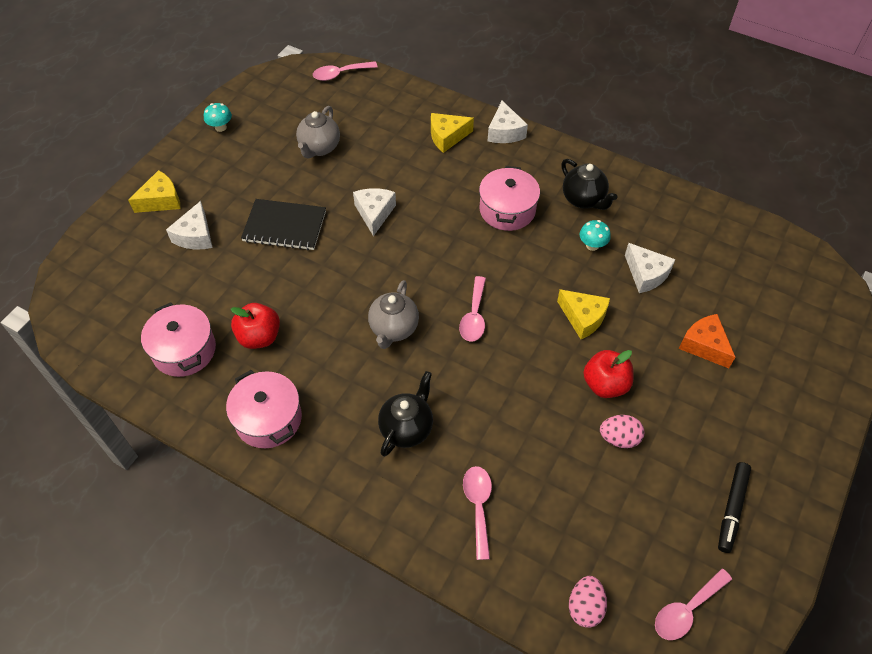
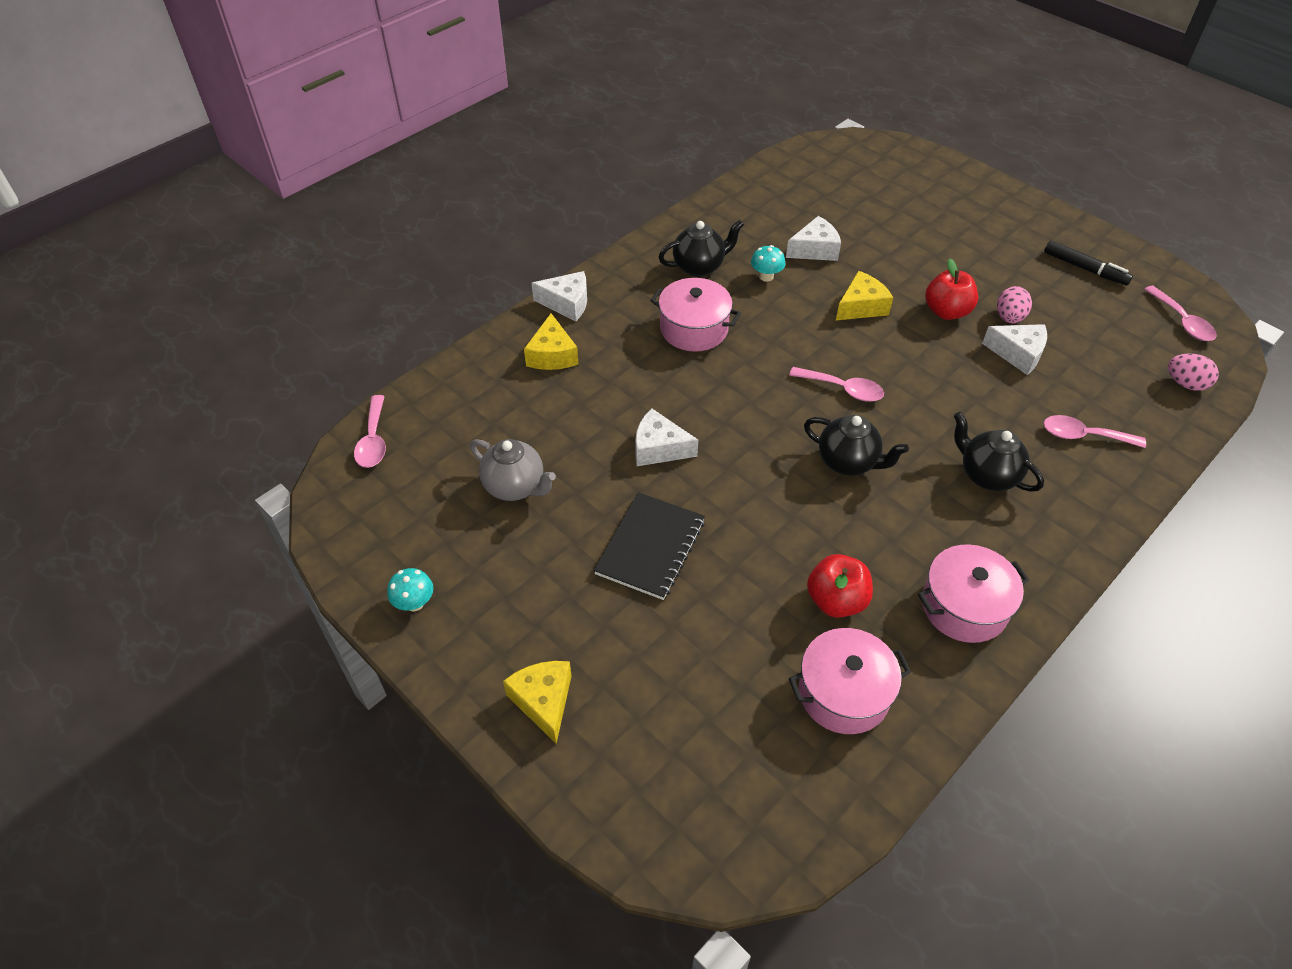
camera: 75 degrees left, 5 degrees down
(195, 236) = (634, 660): white cheese -> white cheese (1018, 354)
(394, 329) = (848, 462): grey teapot -> black teapot
(704, 345) = (909, 236): orange cheese -> none

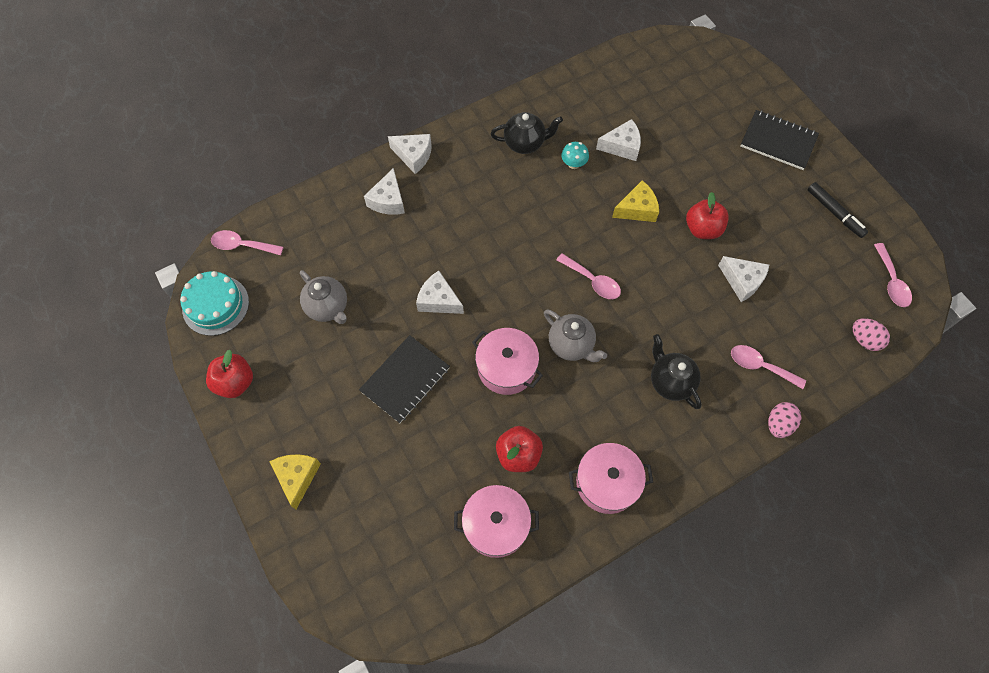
camera: 15 degrees right, 15 degrees up
(357, 516) = (215, 305): none -> turquoise cake
(373, 440) = (242, 245): pink spoon -> pink spoon turned 90 degrees clockwise
(414, 603) = (235, 382): turquoise mushroom -> red apple
(552, 355) = (388, 200): yellow cheese -> white cheese
(694, 329) = (500, 201): pink pot -> pink pot (506, 368)
(848, 462) = (571, 345): black teapot -> grey teapot
(987, 214) = (778, 141): none -> black notebook
(1009, 318) = (750, 246): pink egg -> pink egg (778, 424)

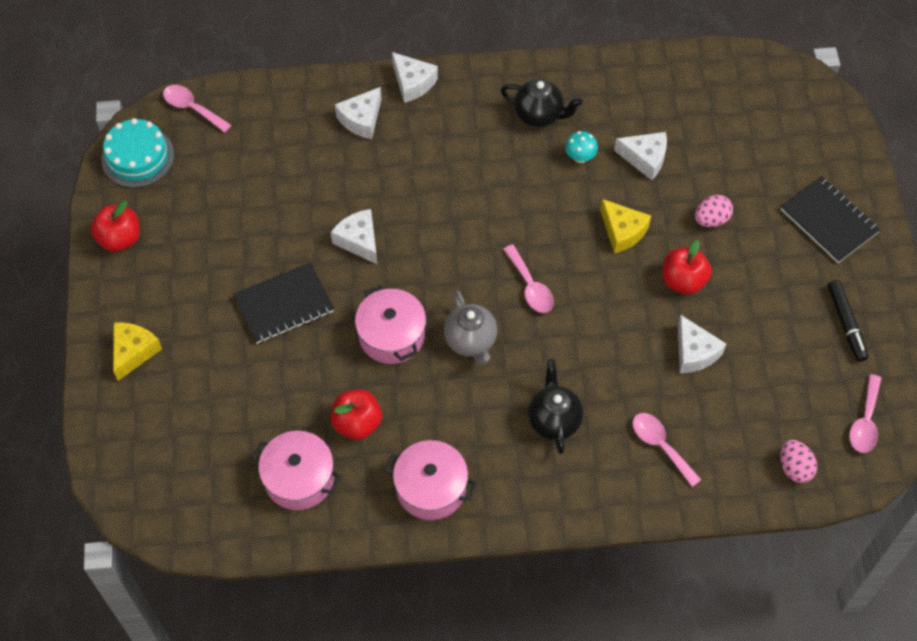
camera: 25 degrees right, 5 degrees down
(328, 307) = (245, 203): grey teapot -> none
(637, 209) = (622, 231): yellow cheese -> yellow cheese turned 45 degrees clockwise
(778, 424) = (645, 511): pink egg -> pink egg (711, 219)

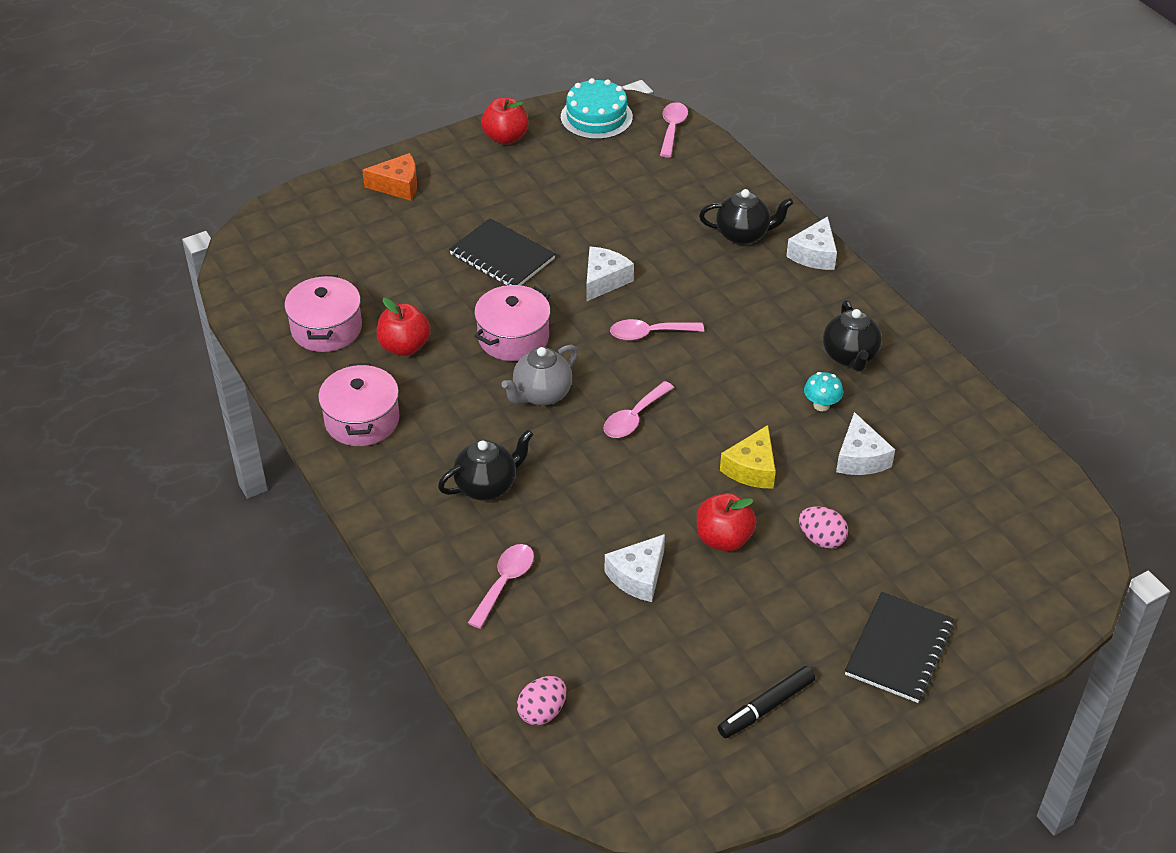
camera: 65 degrees right, 15 degrees down
(133, 352) = (398, 185): yellow cheese -> orange cheese
(361, 119) = (743, 235): white cheese -> black teapot
(865, 422) = (642, 765): pink spoon -> pink spoon (649, 334)

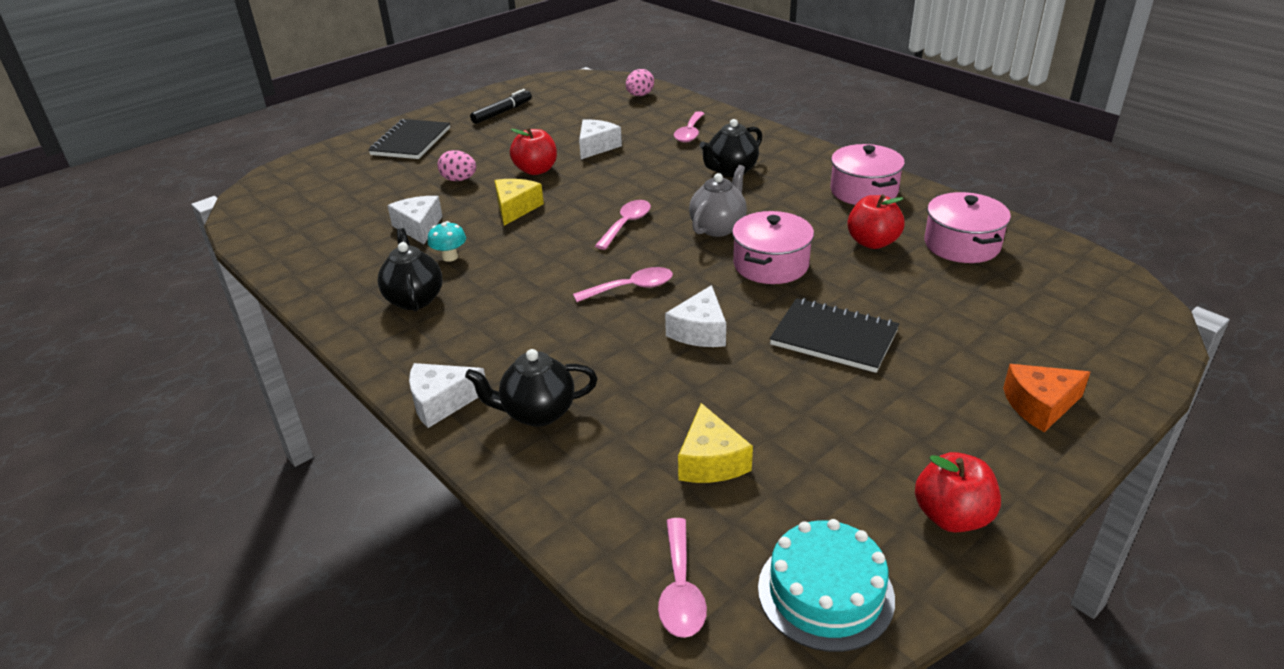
camera: 170 degrees right, 10 degrees down
(632, 186) = (711, 461): none -> yellow cheese
(814, 254) = (441, 402): white cheese -> white cheese turned 120 degrees counterclockwise

